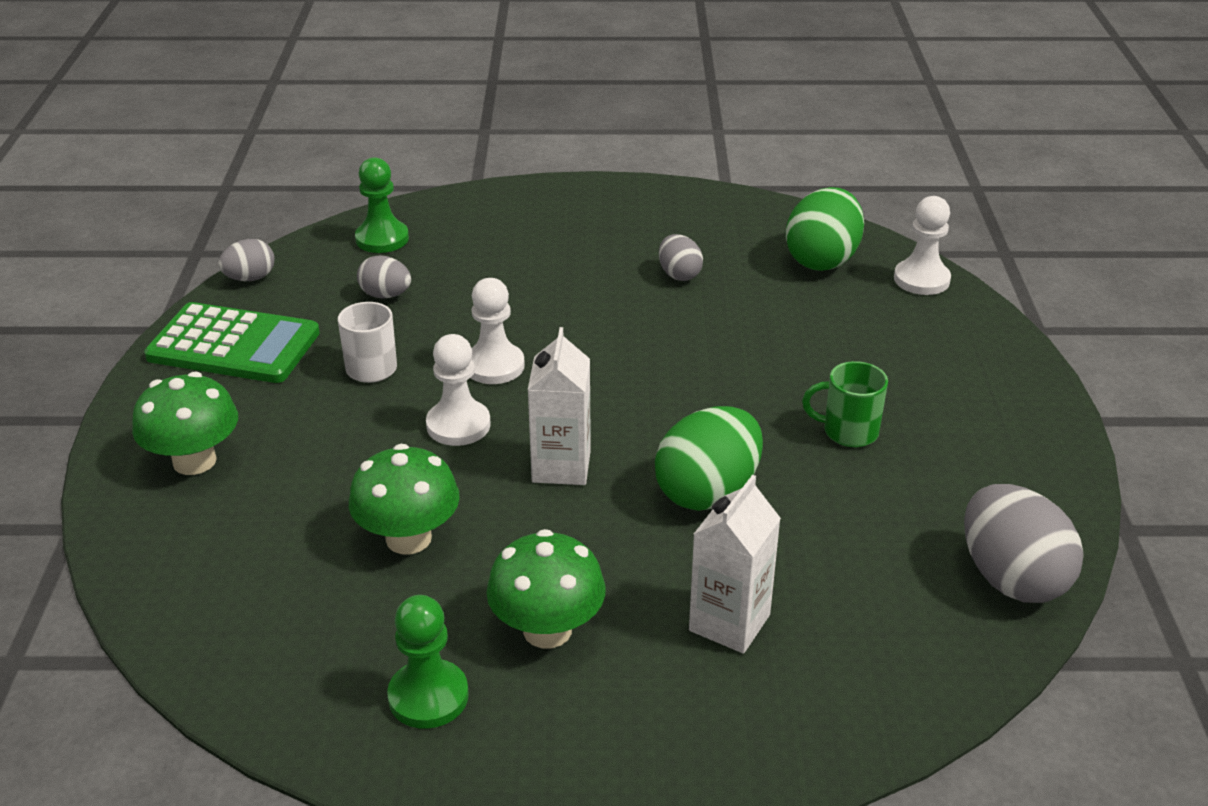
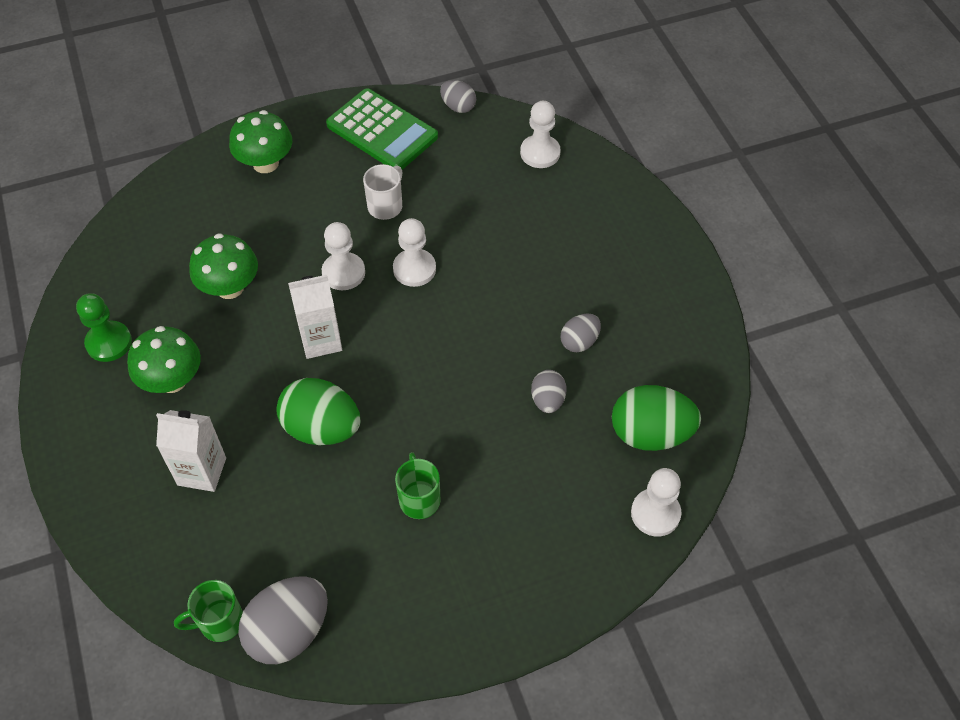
camera: 70 degrees right, 20 degrees up
(233, 345) = (382, 131): green calculator -> green calculator turned 45 degrees counterclockwise
(382, 239) = (540, 153): green pawn -> white pawn
(385, 295) = (471, 182): grey egg -> grey egg (547, 400)
(984, 644) = (220, 622): none -> green mug

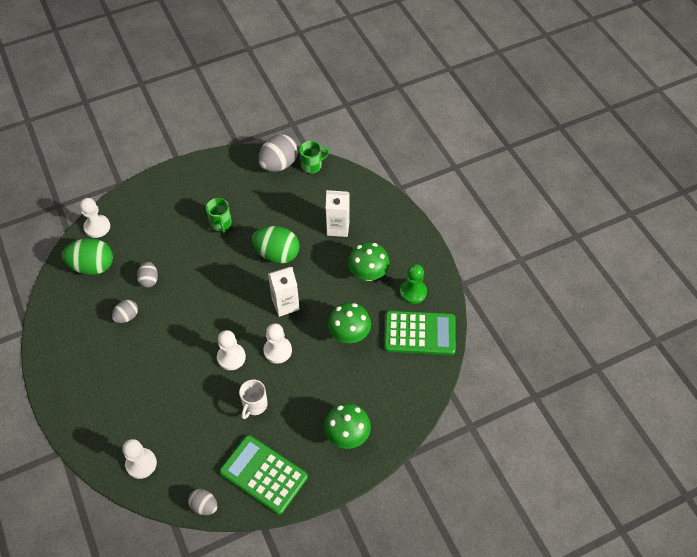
camera: 175 degrees right, 0 degrees up
(122, 279) = (419, 333): none -> green calculator

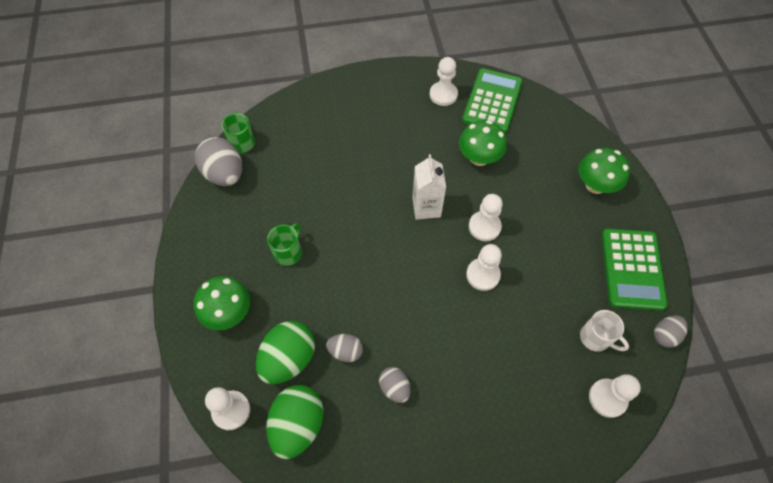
camera: 75 degrees left, 5 degrees up
(221, 224) = (288, 252): green mug -> green mug turned 60 degrees counterclockwise
(254, 405) = (548, 262): white mug -> white mug (595, 338)
(263, 474) = (632, 269): green calculator -> green calculator turned 45 degrees counterclockwise
(277, 254) = (355, 202): green egg -> green egg (289, 359)
(338, 228) = (340, 138): white carton -> none
(368, 273) = (409, 125): green mushroom -> green mushroom (229, 313)
(413, 292) = (443, 95): green pawn -> white pawn

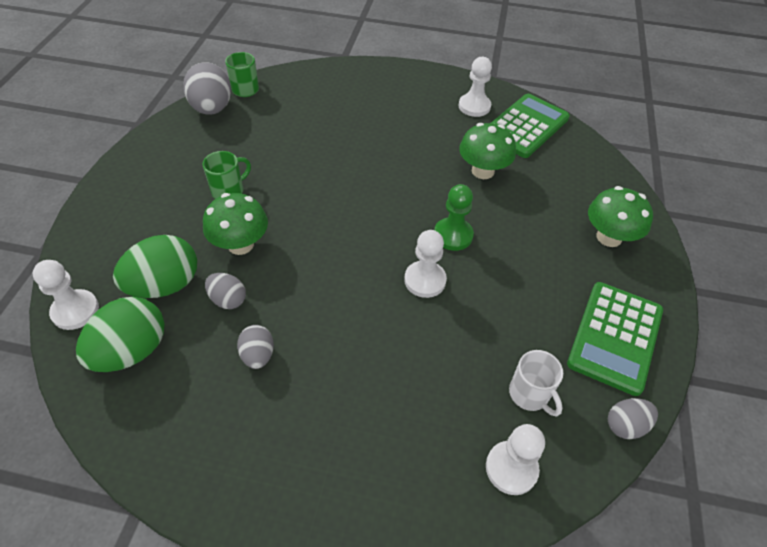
camera: 20 degrees right, 10 degrees down
(229, 313) = (135, 223): green mushroom -> green mushroom (240, 244)
(426, 207) = (397, 197): white carton -> none
(484, 227) = (453, 235): white pawn -> green pawn

